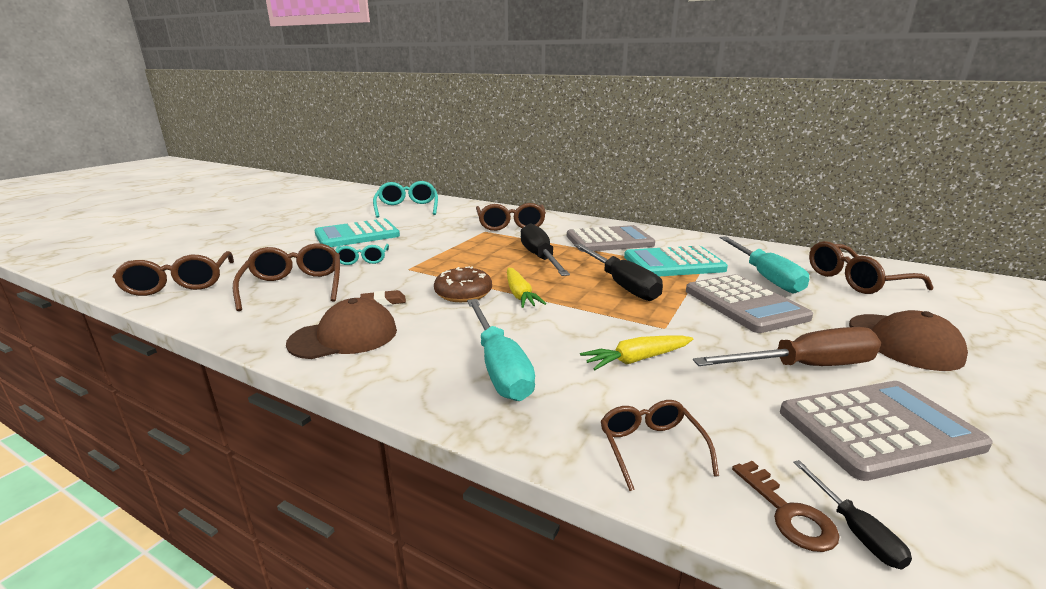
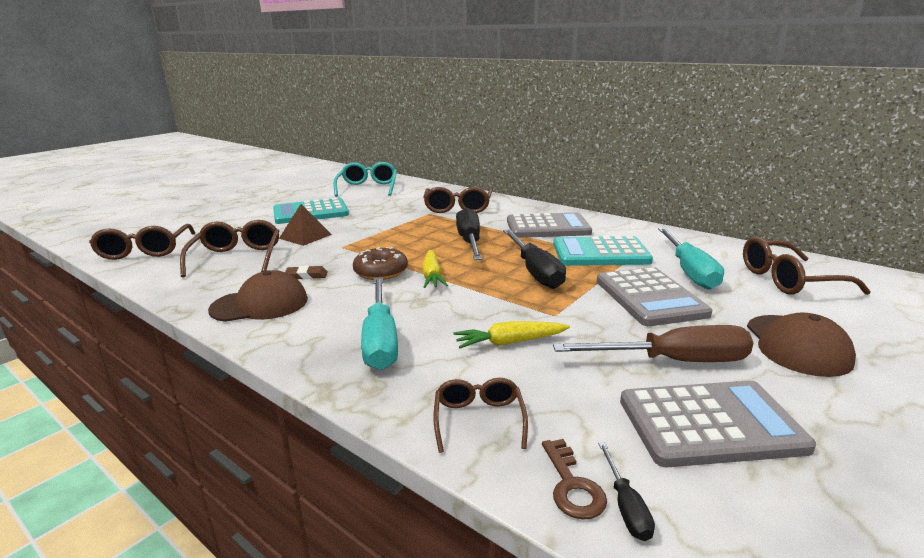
camera: 10 degrees right, 0 degrees up
(363, 260) = (305, 236): turquoise glasses -> brown pyramid

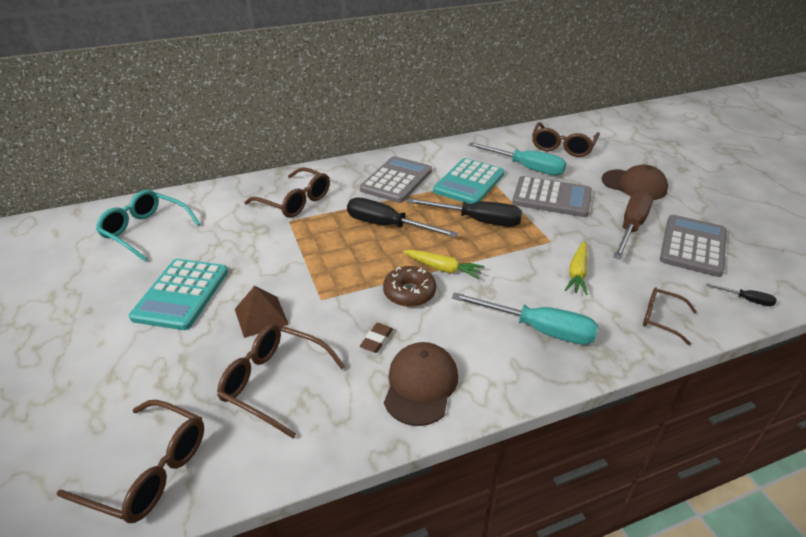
camera: 60 degrees left, 15 degrees up
(572, 486) = (728, 309): brown key -> none

